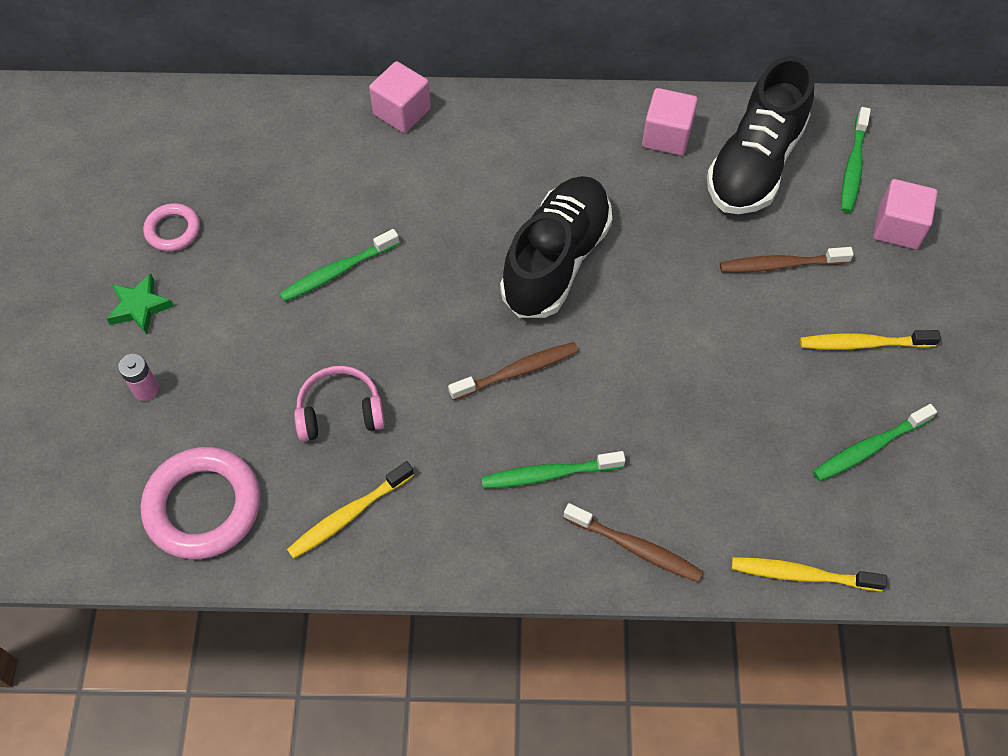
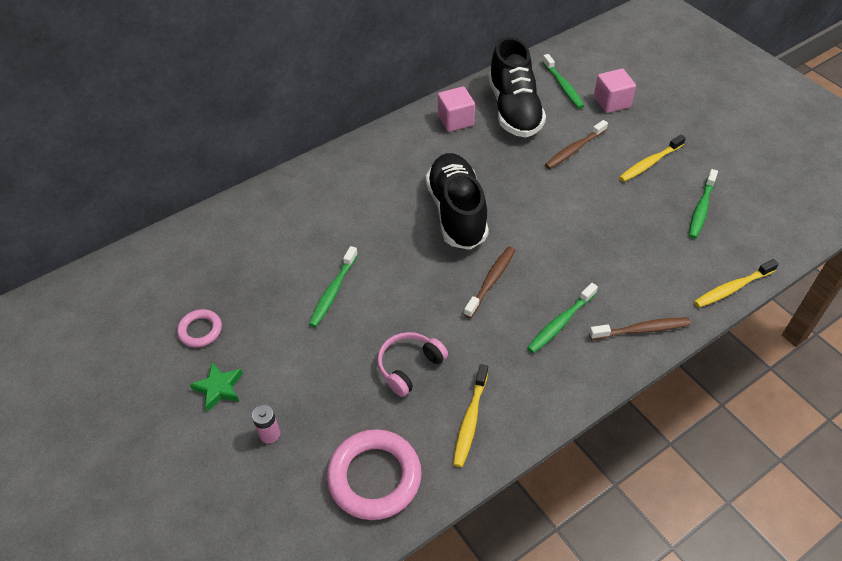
camera: 35 degrees left, 10 degrees down
(402, 112) = (291, 185): pink cube -> none

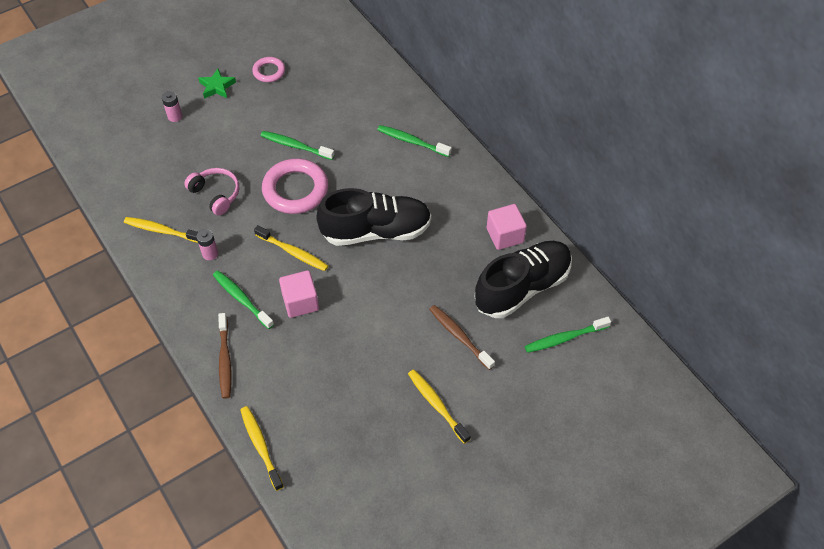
camera: 90 degrees right, 5 degrees up
(374, 477) = (129, 174): pink ring -> pink ring (295, 190)
(491, 281) = (293, 252): brown toothbrush -> yellow toothbrush
(501, 361) = (210, 254): none -> pink battery
(514, 110) = (522, 287): black shoe -> black shoe turned 150 degrees clockwise
(612, 102) = (538, 383): pink cube -> pink cube (300, 302)
(701, 209) = (366, 442): green toothbrush -> green toothbrush (412, 141)

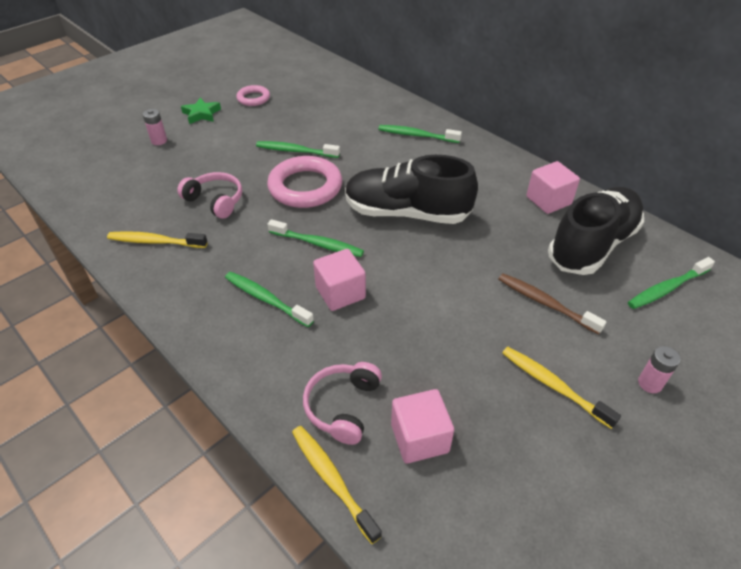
camera: 10 degrees left, 10 degrees down
(210, 254) = (218, 257): pink battery -> pink battery (650, 383)
(225, 360) = (258, 372): brown toothbrush -> none
(280, 396) = (342, 406): none -> pink headphones
(293, 252) = (318, 244): yellow toothbrush -> green toothbrush
(327, 428) = (419, 438): none -> pink cube
(376, 231) = (407, 213): black shoe -> black shoe turned 150 degrees counterclockwise

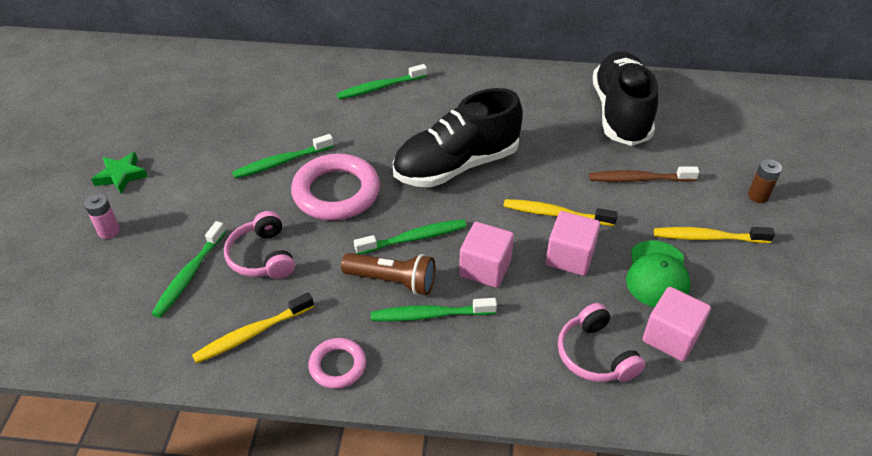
camera: 40 degrees left, 0 degrees up
(215, 201) = (262, 257): pink headphones -> pink headphones turned 105 degrees counterclockwise
(253, 98) = (161, 129): pink ring -> pink ring (337, 366)
(270, 262) = (392, 281): none -> brown flashlight
(332, 480) = (651, 412): yellow toothbrush -> yellow toothbrush (555, 214)
(468, 384) = (657, 274): none -> green cap
(548, 200) = (552, 92): pink cube -> pink cube (570, 257)
(650, 383) = (758, 196): pink battery -> brown battery
(667, 288) = (699, 119): green toothbrush -> green toothbrush (189, 275)

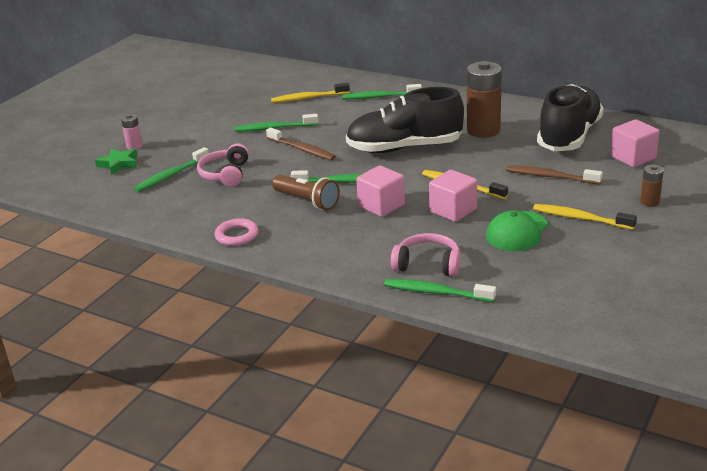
camera: 25 degrees right, 15 degrees down
(121, 175) = (160, 120): green star -> green star (119, 164)
(252, 334) = (191, 210): yellow toothbrush -> yellow toothbrush (308, 98)
(336, 192) = (302, 149): pink ring -> brown toothbrush
(430, 315) = (320, 222): green toothbrush -> green toothbrush (436, 292)
(526, 120) = (483, 130): none -> brown battery
(595, 355) = (428, 264): pink headphones -> pink headphones turned 105 degrees clockwise
(671, 337) = (497, 266): pink cube -> pink cube (633, 157)

